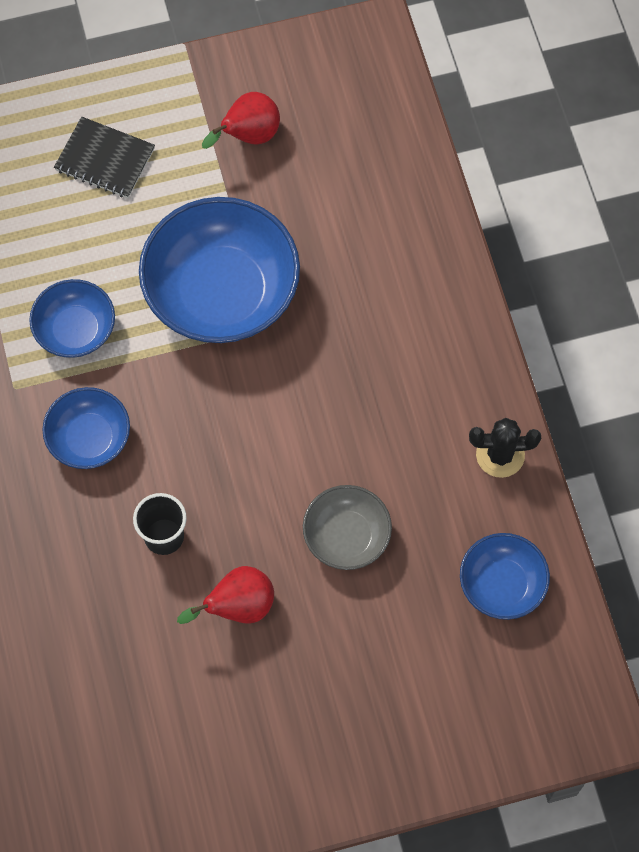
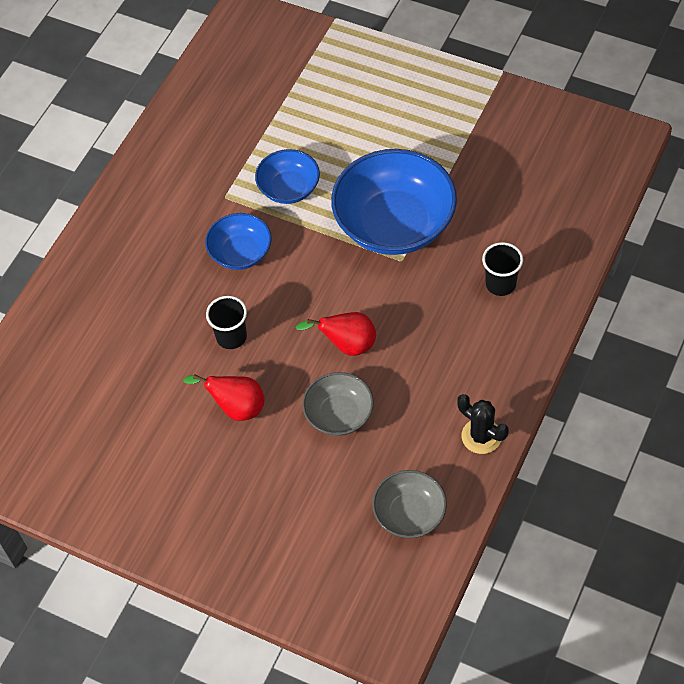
camera: 45 degrees right, 10 degrees down
(105, 159) = (394, 106): black notebook -> none
(248, 136) = (494, 146): red pear -> red pear (347, 345)
(383, 283) = (500, 284): none -> black cup
(501, 584) = (409, 514): blue bowl -> grey bowl

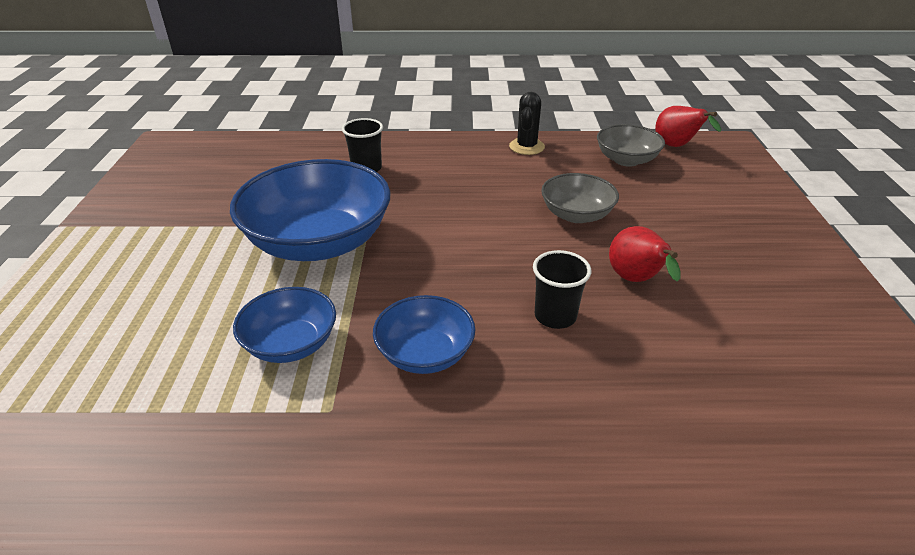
camera: 120 degrees left, 20 degrees down
(347, 345) = (496, 231): red pear -> red pear (676, 147)

